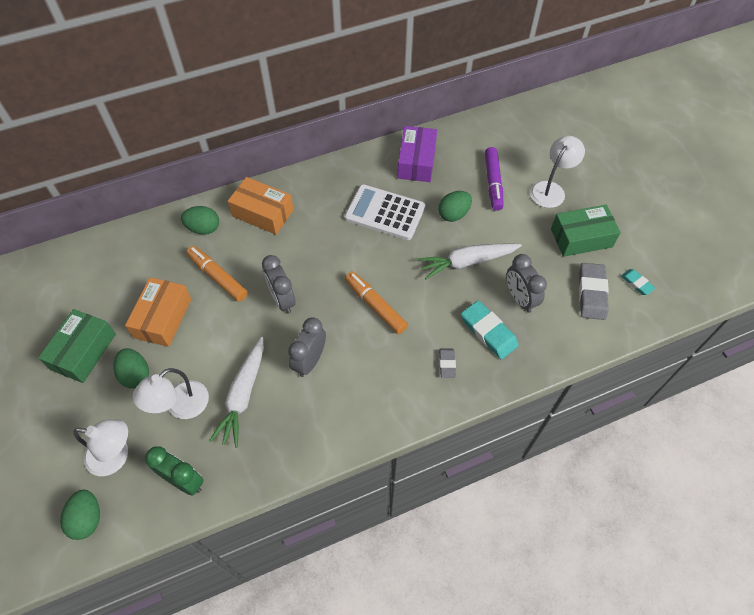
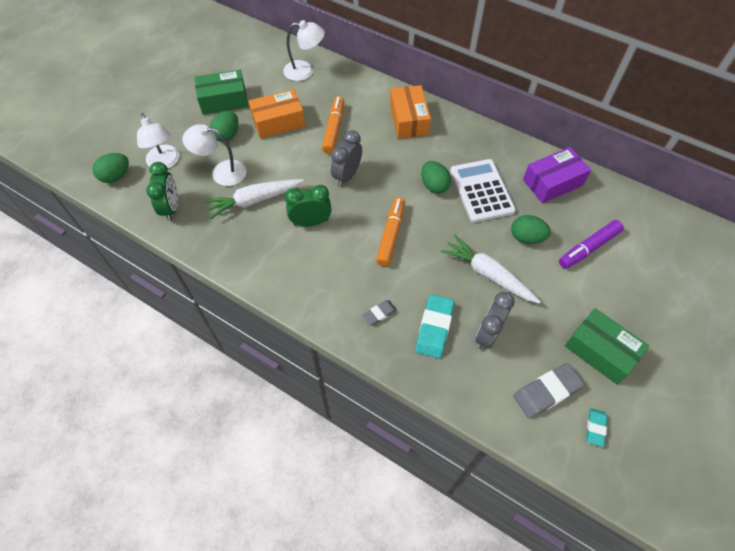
camera: 55 degrees right, 0 degrees up
(203, 228) = (365, 97): green egg -> green egg (434, 185)
(310, 361) = (311, 222): grey clock -> green clock
(551, 189) = (629, 297): white lamp -> white lamp (305, 71)

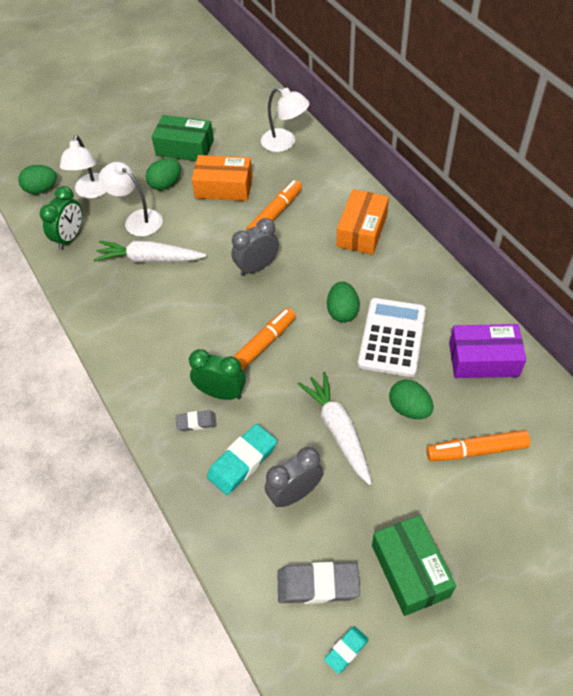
camera: 30 degrees right, 5 degrees down
(311, 222) = (189, 301): green clock -> green clock (221, 393)
(588, 248) = (476, 450): purple marker -> orange marker

